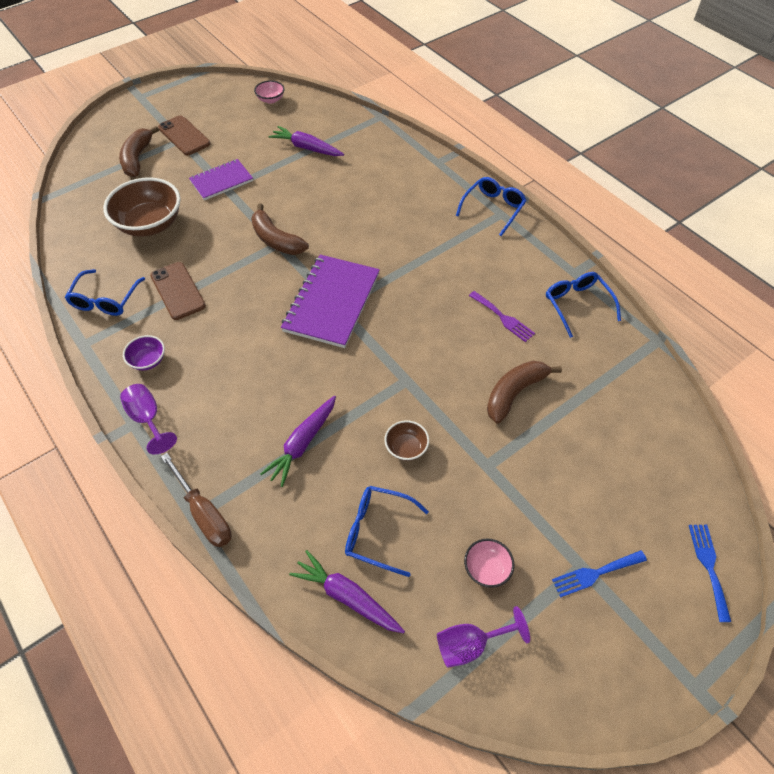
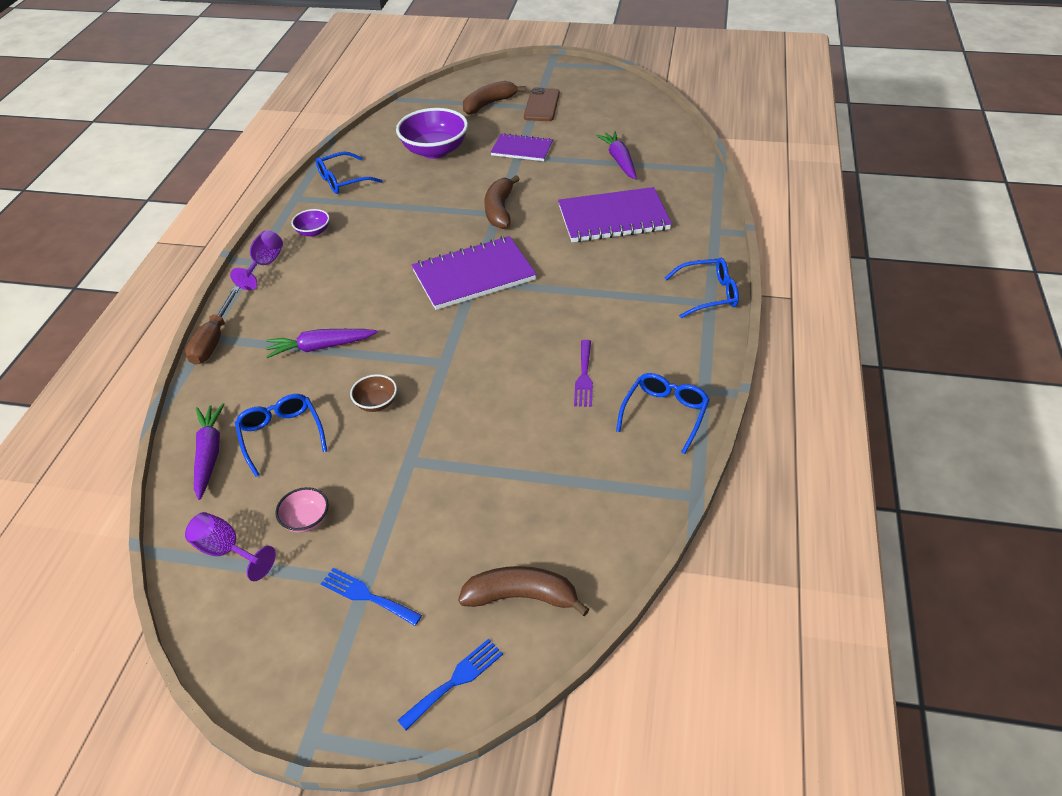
camera: 50 degrees right, 10 degrees down
(150, 224) = (435, 151): brown bowl -> purple bowl
(177, 291) = (390, 202): brown phone -> none
(271, 100) = (644, 112): pink bowl -> none
(364, 194) = (613, 218): none -> purple notebook
(514, 393) = (507, 432): brown banana -> brown banana (521, 596)

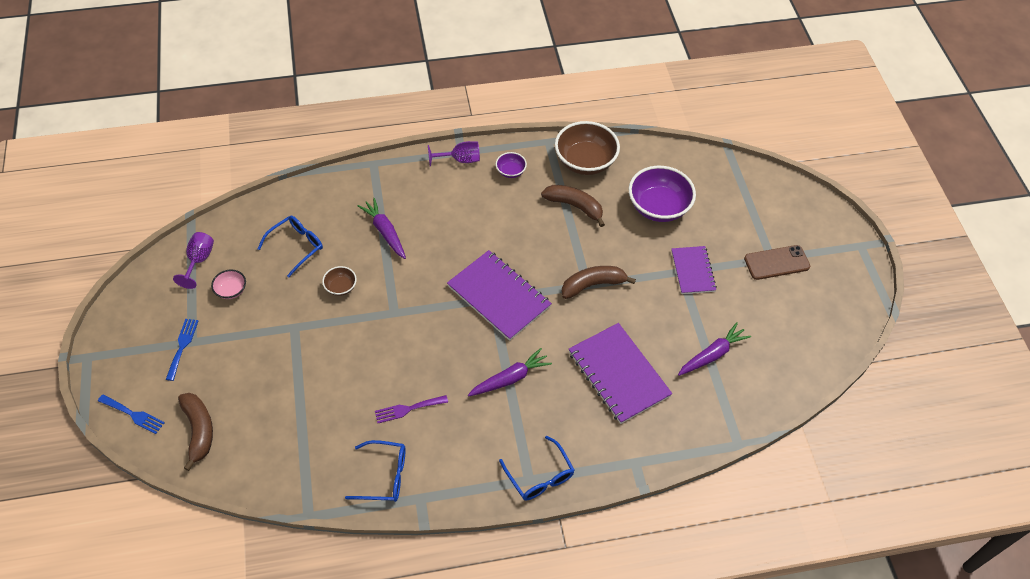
camera: 65 degrees right, 10 degrees up
(209, 454) = (270, 216): purple carrot -> purple carrot (510, 378)
(213, 340) = (372, 168): brown screwdriver -> none
(343, 180) = (585, 162): blue glasses -> brown bowl
(489, 104) = (755, 220): brown banana -> brown banana (575, 206)

